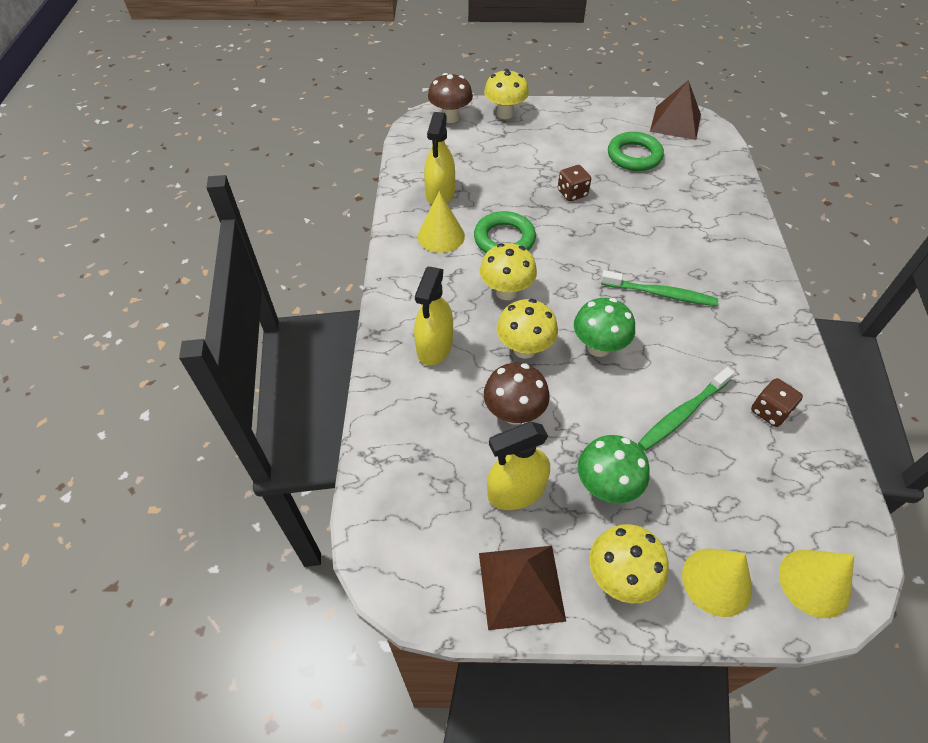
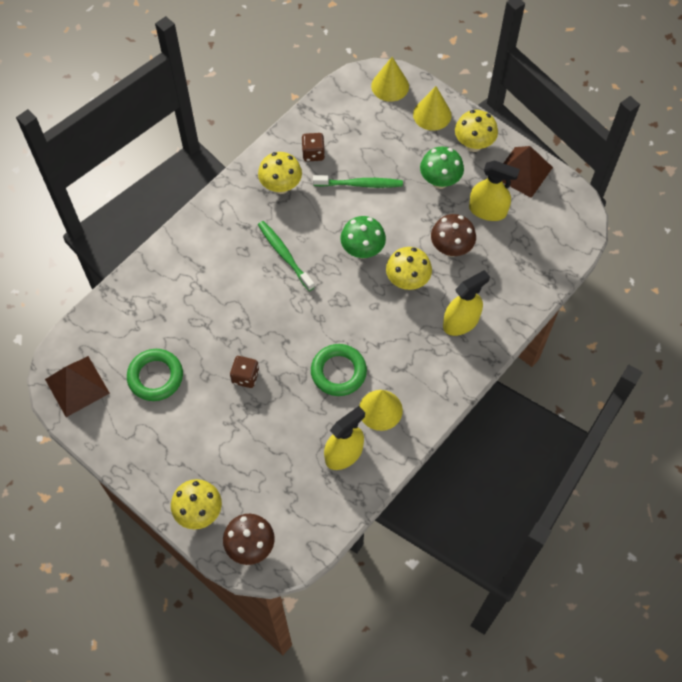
camera: 140 degrees left, 10 degrees up
(506, 292) = (379, 328): yellow mushroom -> yellow mushroom (281, 186)

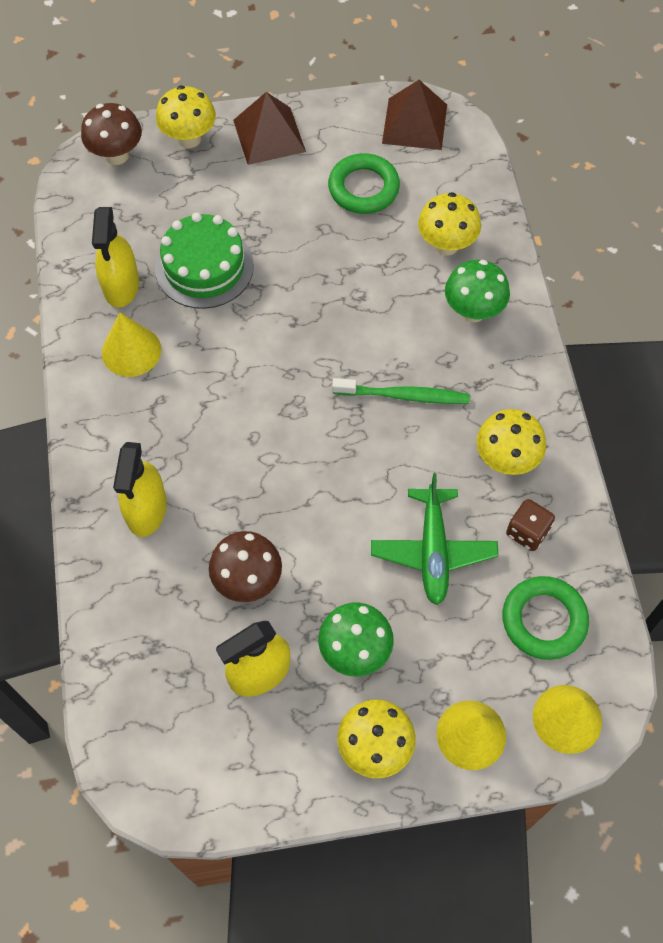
camera: 130 degrees right, 0 degrees up
(245, 377) = (289, 260): brown dice -> none
(290, 419) = (204, 267): none -> green cake
(338, 372) = (211, 344): green ring -> green ring (544, 620)
(360, 184) = (433, 550): green toothbrush -> green plane
(362, 250) = (336, 480): green mushroom -> green mushroom (473, 311)
(407, 281) = (251, 496): yellow mushroom -> yellow mushroom (446, 245)
(523, 172) = (275, 774): brown pyramid -> brown pyramid (269, 135)

